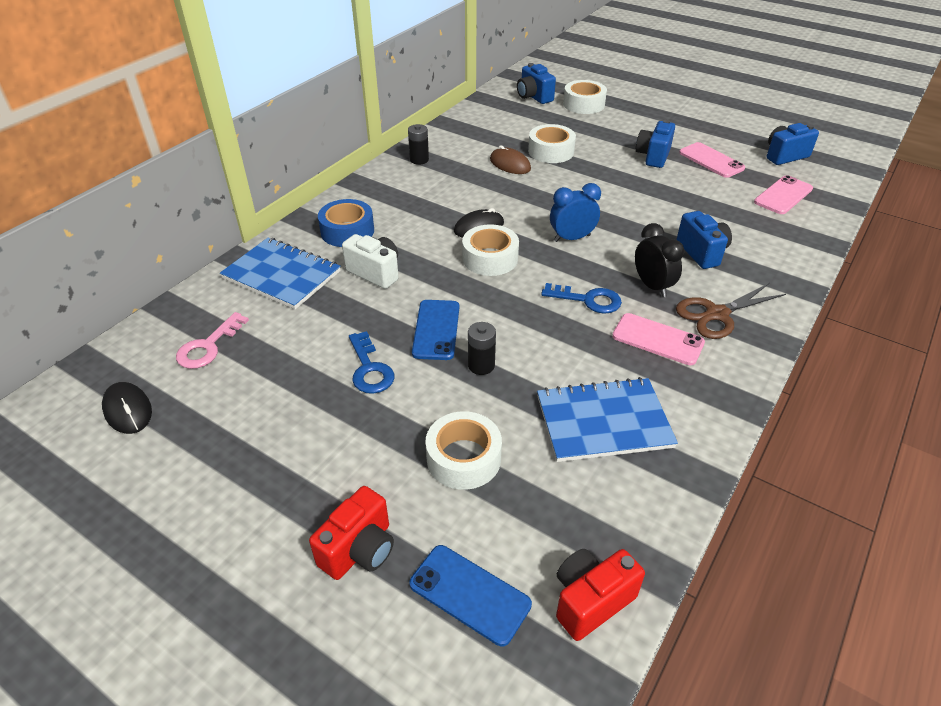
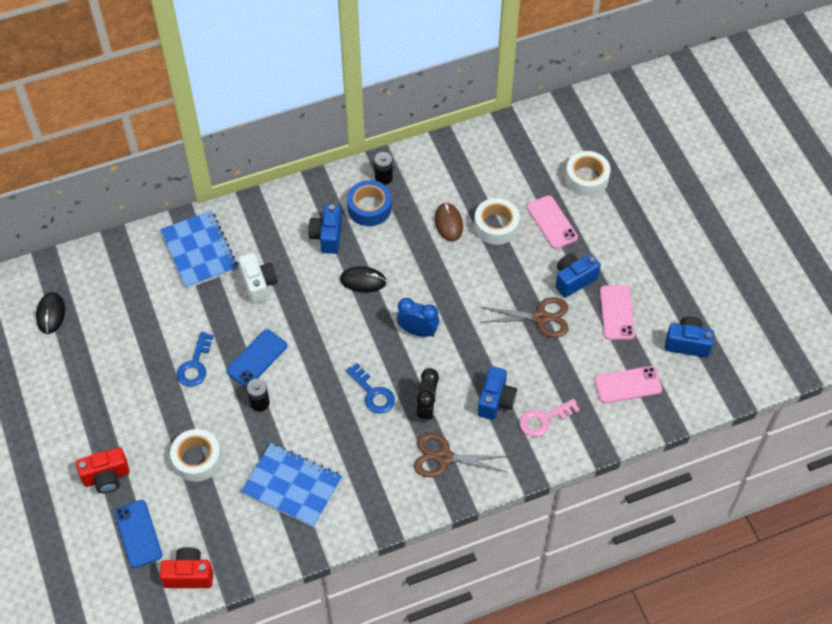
camera: 35 degrees right, 15 degrees up
(208, 346) = (119, 289): pink key -> pink key (544, 419)
(347, 231) = (271, 231): blue tape -> blue tape (369, 208)
(490, 258) = (343, 316): white tape -> none
(534, 97) = (552, 143): blue camera -> blue camera (327, 236)
(657, 339) = (384, 452): pink phone -> pink phone (552, 222)
(660, 186) = (540, 317): none -> brown scissors

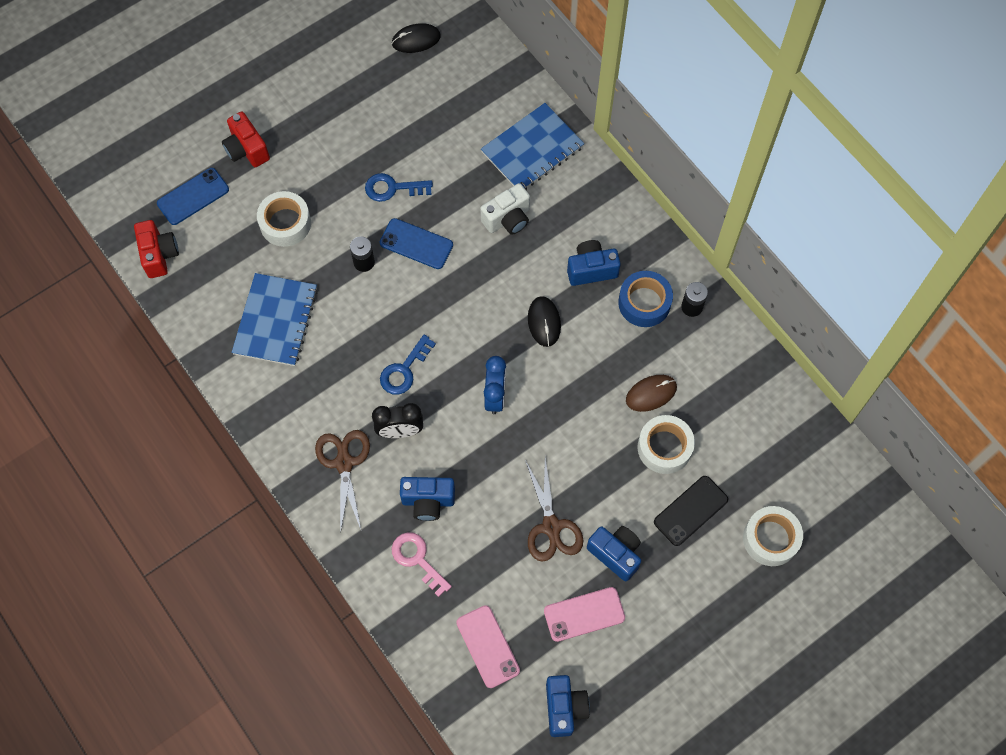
camera: 75 degrees right, 10 degrees up
(552, 222) = (690, 511): pink phone -> black phone

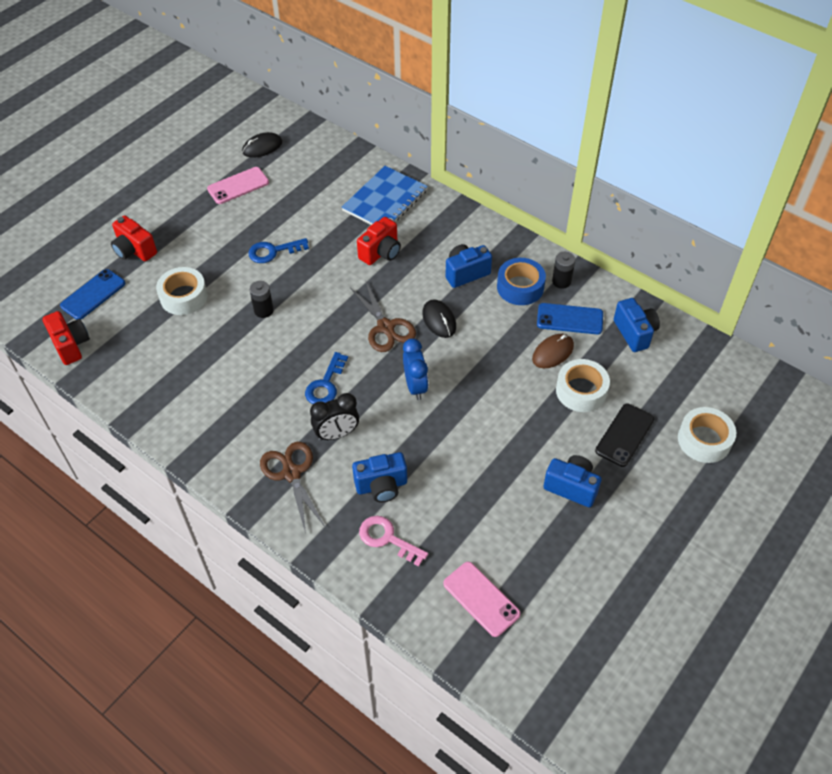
camera: 15 degrees left, 15 degrees down
(275, 321) = (194, 373): blue notebook -> none
(416, 244) = (306, 287): blue phone -> blue phone (569, 319)
(507, 219) = (381, 252): white camera -> red camera
(551, 527) = (504, 479): brown scissors -> brown scissors (386, 327)
(564, 708) = (575, 635): blue camera -> blue camera (634, 333)
(584, 614) = (562, 546): pink phone -> pink phone (238, 186)

